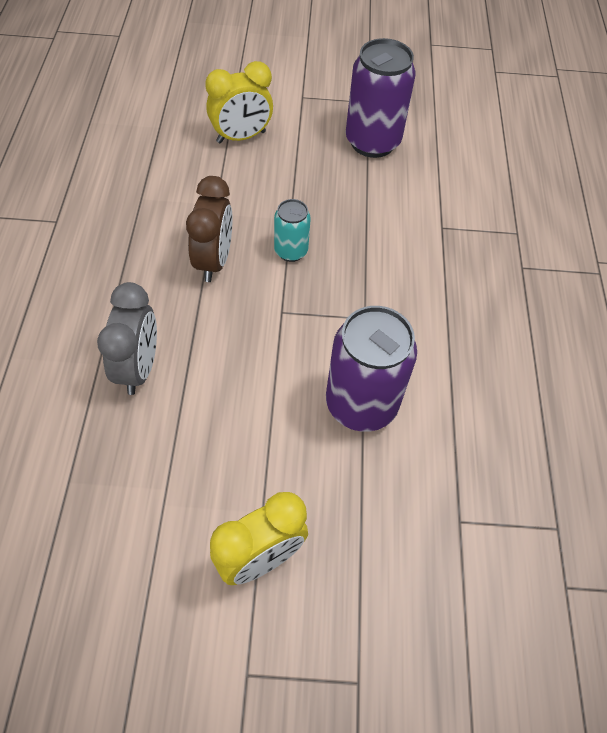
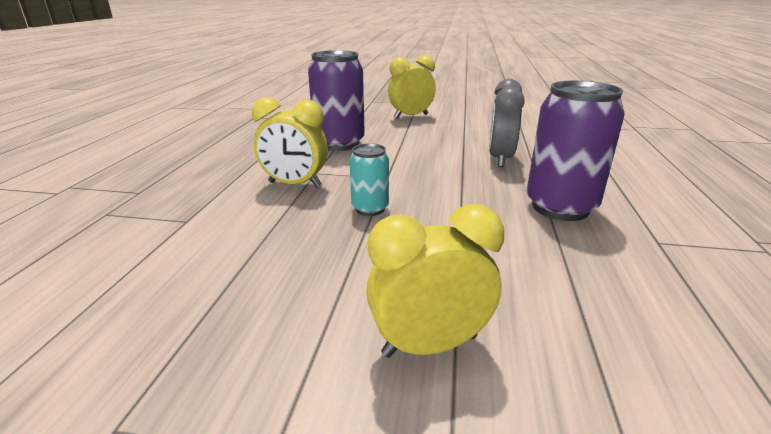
camera: 170 degrees left, 30 degrees down
(214, 261) = (453, 205): brown clock -> none
(372, 142) = (186, 325): purple can -> purple can (560, 207)
(376, 289) = (295, 184): none -> yellow clock

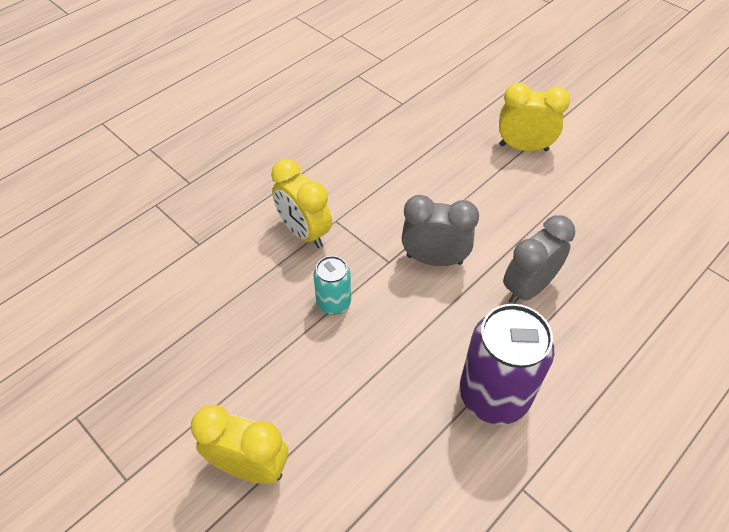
camera: 35 degrees right, 25 degrees up
(339, 144) = (396, 176): purple can -> none
(420, 166) = (434, 259): none -> grey clock

